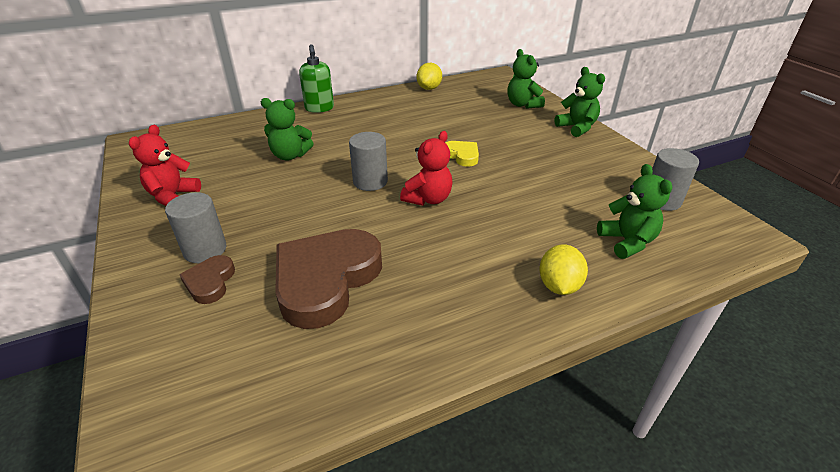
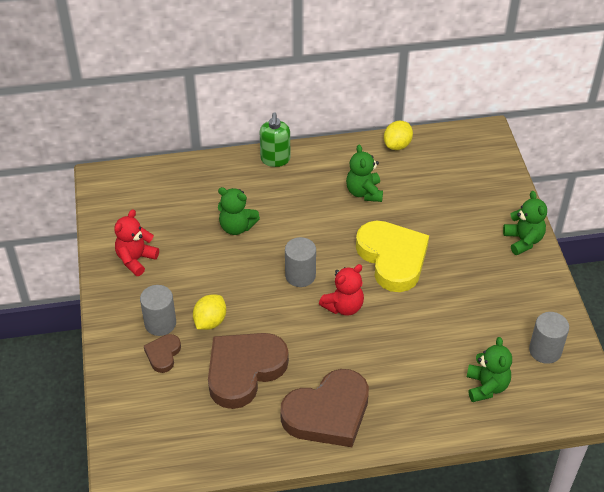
camera: 15 degrees right, 10 degrees up
(454, 306) = (328, 413): none -> brown heart
(462, 155) = (392, 258): yellow heart -> yellow heart, size x2.13
(522, 104) = (486, 192): green teddy bear -> green teddy bear (364, 192)
(559, 286) = (411, 413): yellow lemon -> yellow lemon (210, 321)

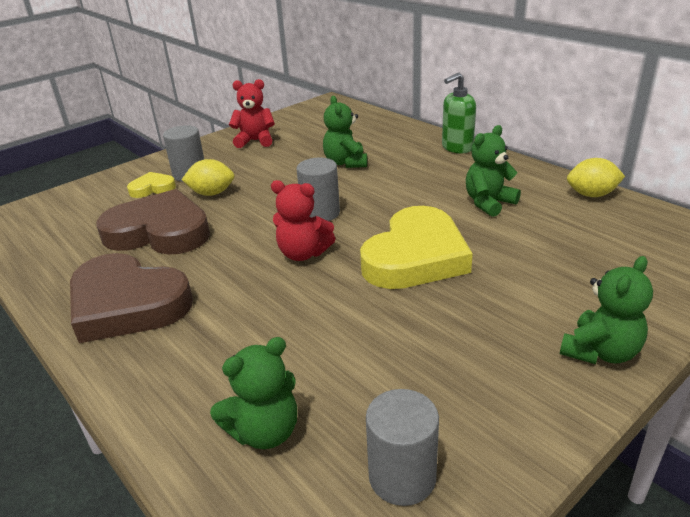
camera: 60 degrees right, 15 degrees down
(163, 354) = (152, 188): brown heart -> yellow heart

